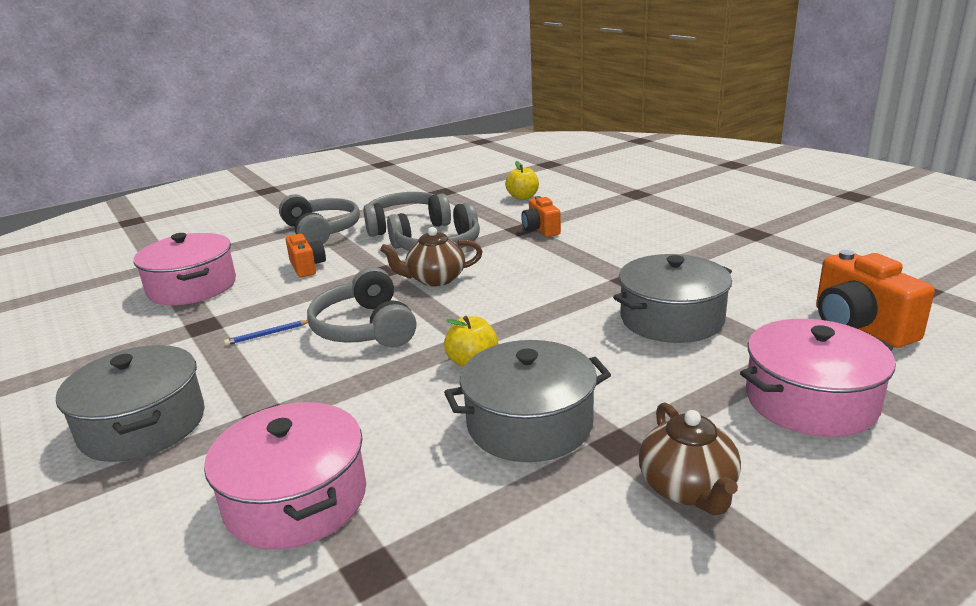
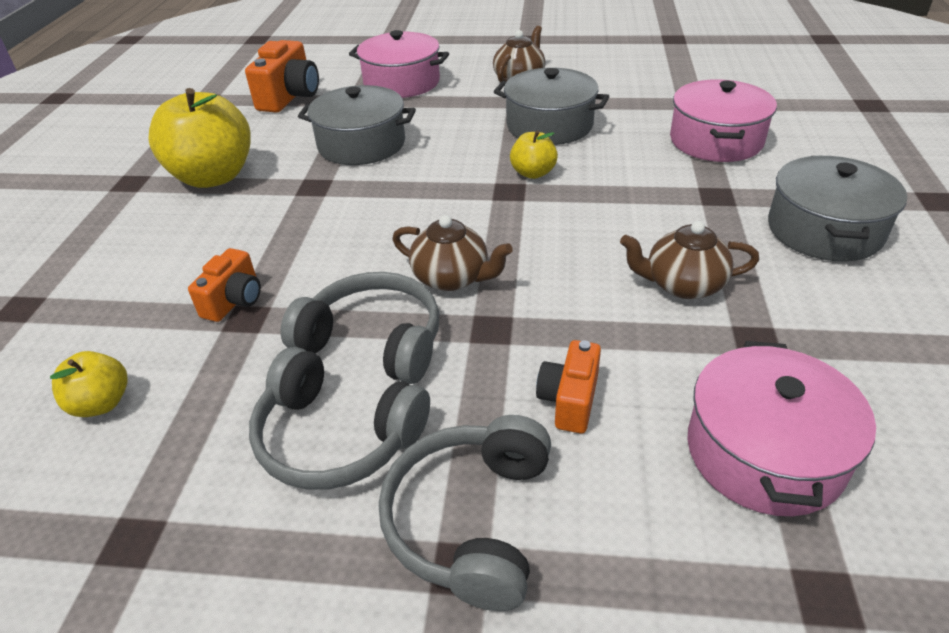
camera: 140 degrees left, 15 degrees up
(267, 334) = (683, 284): blue pencil -> brown teapot
(365, 328) = (582, 245): grey headphones -> none
(713, 256) = (213, 177): none -> yellow apple

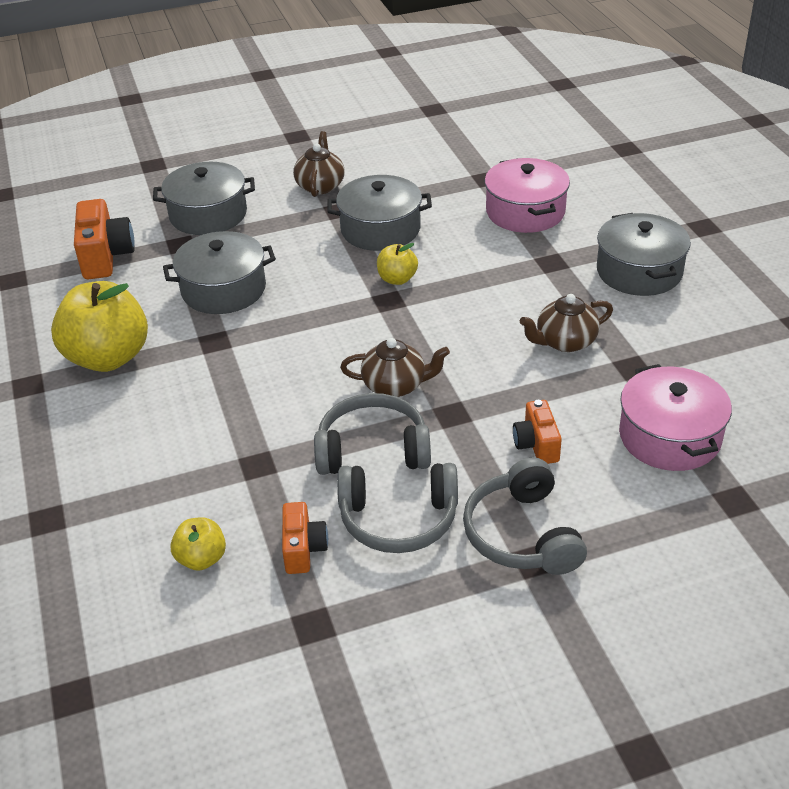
camera: 25 degrees left, 0 degrees up
(234, 301) = (235, 455): orange camera -> orange camera (303, 549)
(402, 82) = (208, 214): pink pot -> grey pot

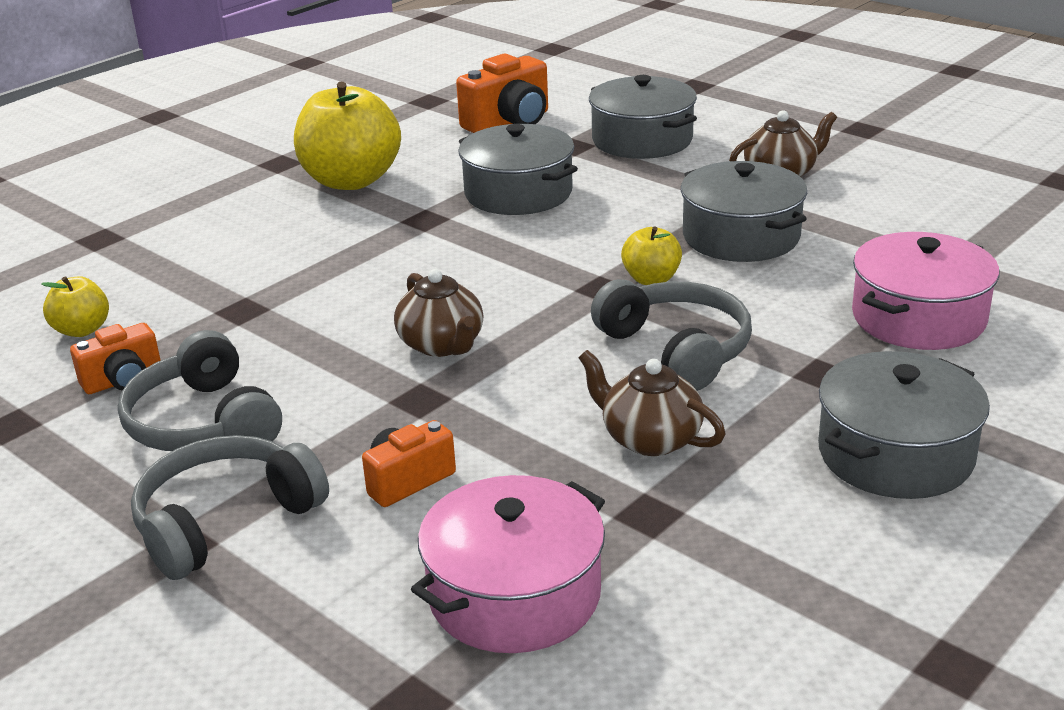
camera: 60 degrees right, 10 degrees down
(373, 450) = (313, 368): grey headphones -> grey headphones (676, 350)

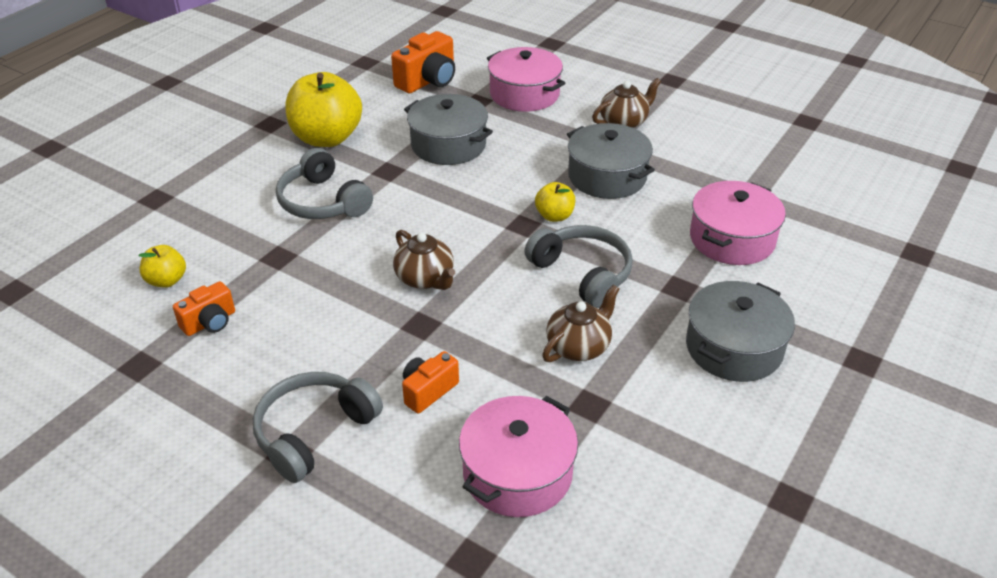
camera: 10 degrees left, 10 degrees up
(204, 423) = (277, 354): grey headphones -> grey headphones (323, 202)
(642, 140) = (524, 94): grey pot -> pink pot
(650, 438) = (579, 346): brown teapot -> brown teapot turned 105 degrees clockwise

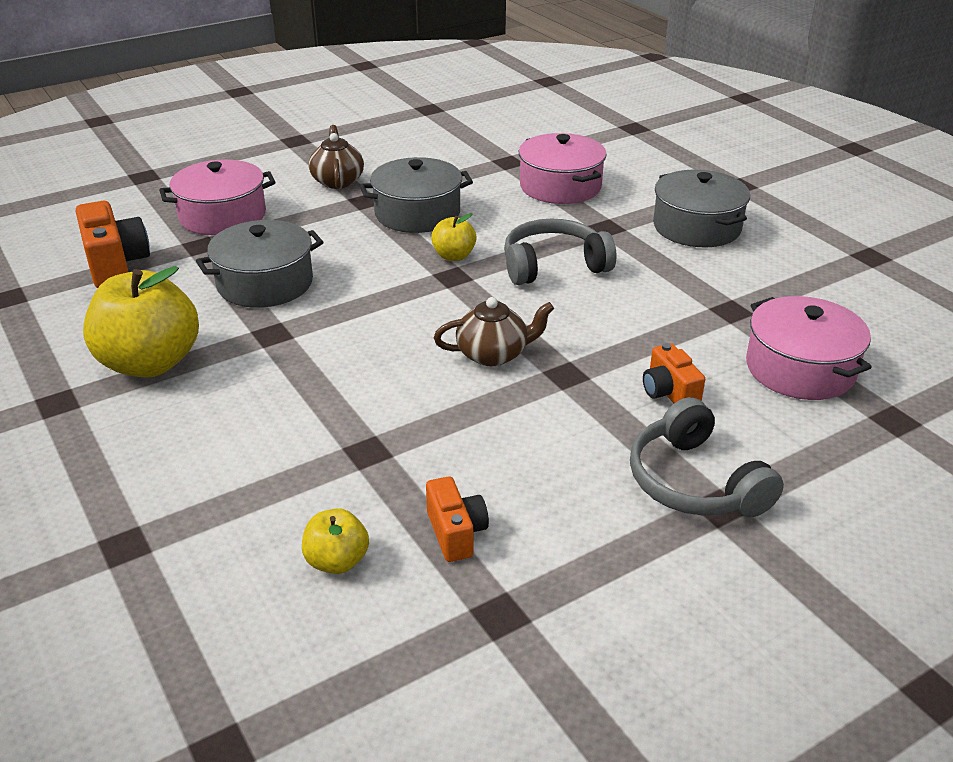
camera: 65 degrees left, 5 degrees down
(323, 202) = (286, 394): grey headphones -> none
(579, 346) = (653, 295): brown teapot -> none

